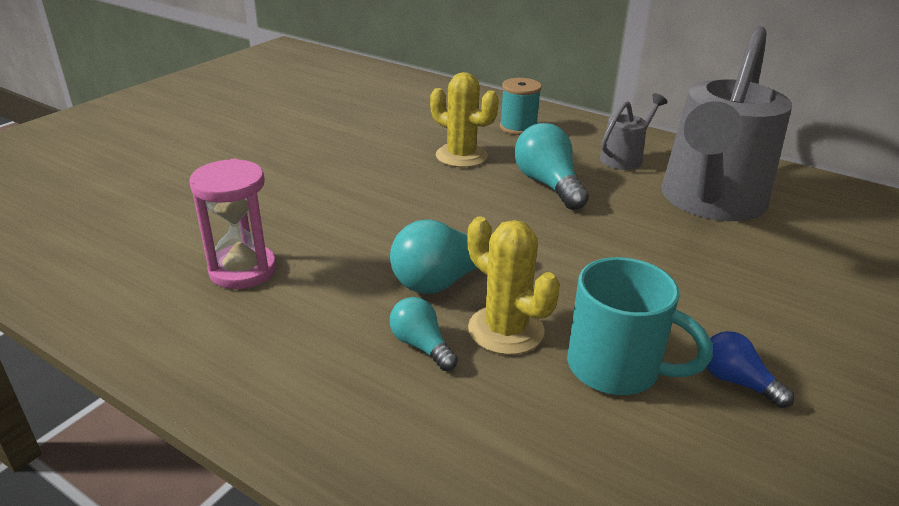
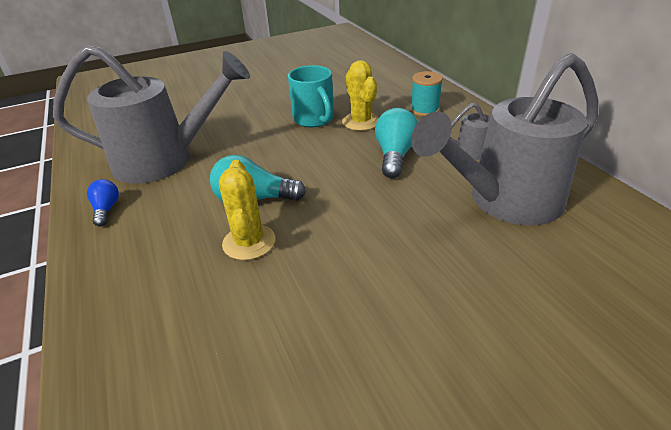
camera: 35 degrees right, 5 degrees up
(243, 270) = (164, 160): pink hourglass -> grey watering can
(421, 346) = (194, 233): turquoise light bulb -> none
(616, 368) = (282, 293): turquoise mug -> turquoise mug (314, 119)
(737, 382) = (350, 338): blue light bulb -> blue light bulb (106, 210)

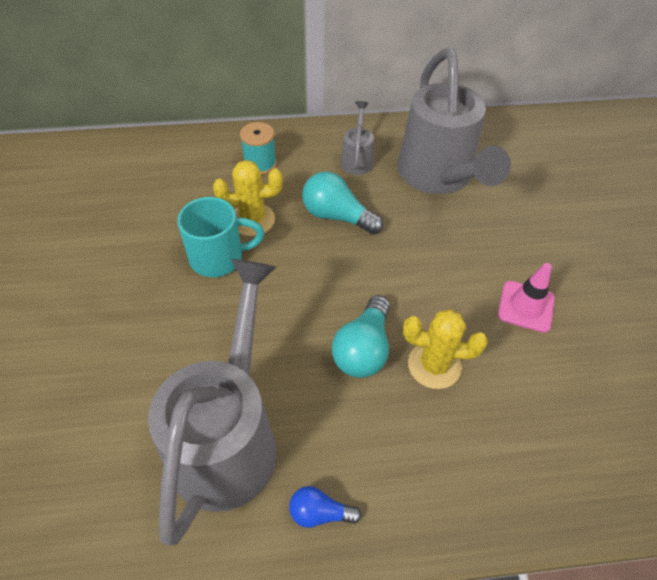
camera: 75 degrees left, 15 degrees up
(352, 299) = (526, 306): none -> pink traffic cone

